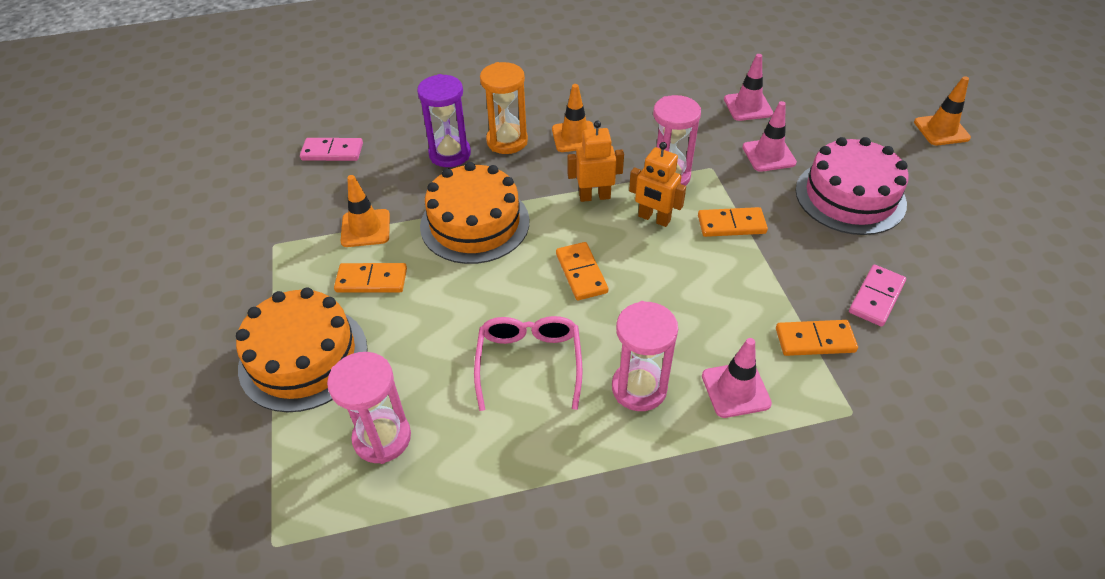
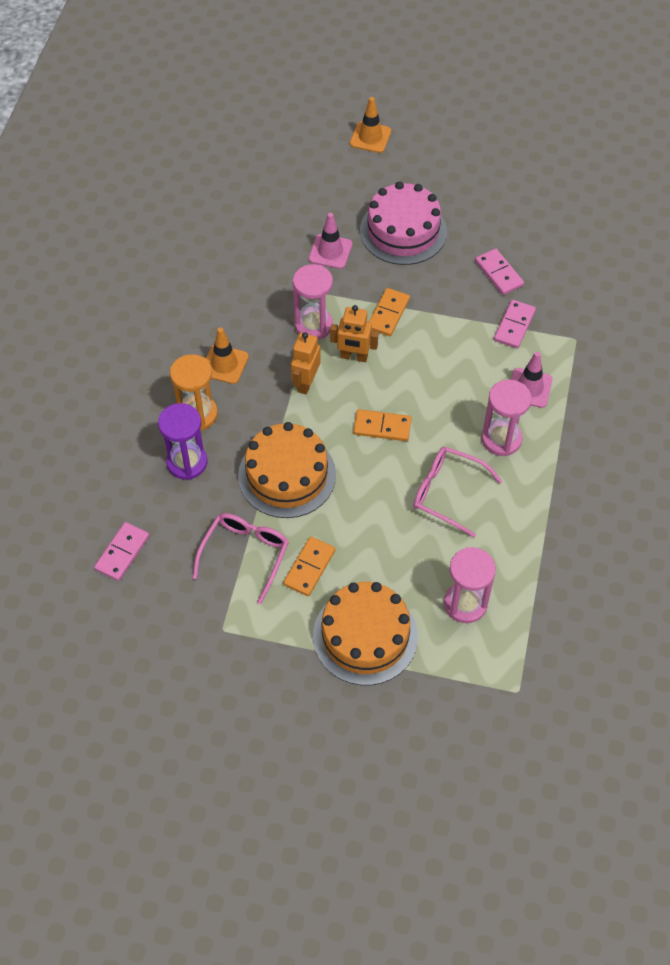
camera: 65 degrees left, 10 degrees up
(365, 228) = (245, 555): orange traffic cone -> pink glasses
(654, 219) = (353, 357): orange robot -> orange robot turned 45 degrees clockwise
(748, 106) = (265, 232): pink traffic cone -> none
(815, 340) = (514, 325): orange domino -> pink domino

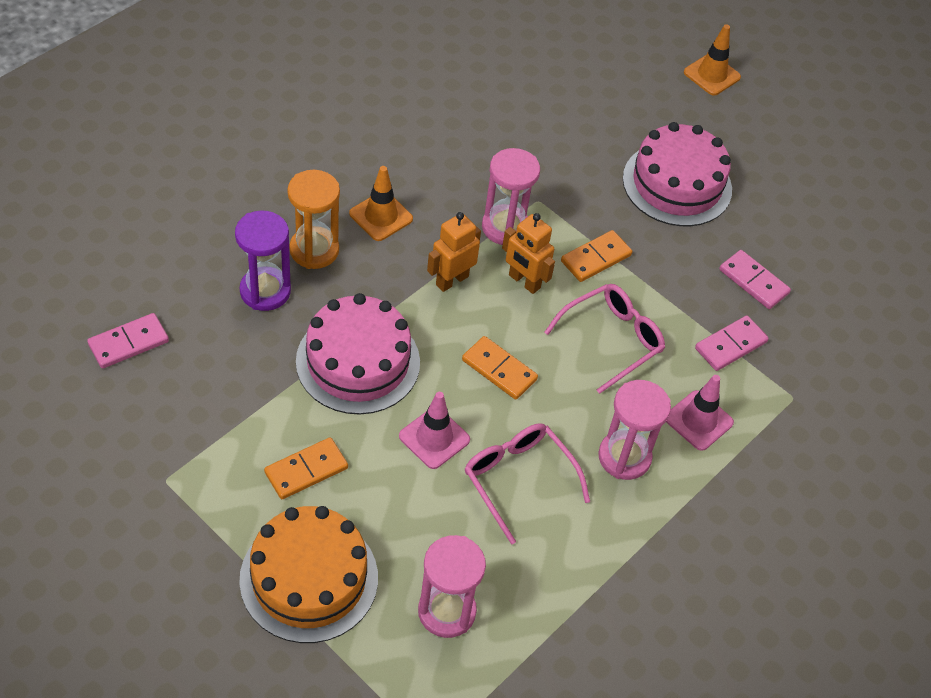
camera: 25 degrees right, 5 degrees down
(245, 555) = (249, 417): pink glasses -> pink glasses (611, 340)
(287, 475) = (358, 362): orange cake -> pink cake
(330, 251) = (580, 164): pink traffic cone -> pink traffic cone (434, 438)
(498, 273) = (753, 282): pink domino -> pink domino turned 45 degrees counterclockwise

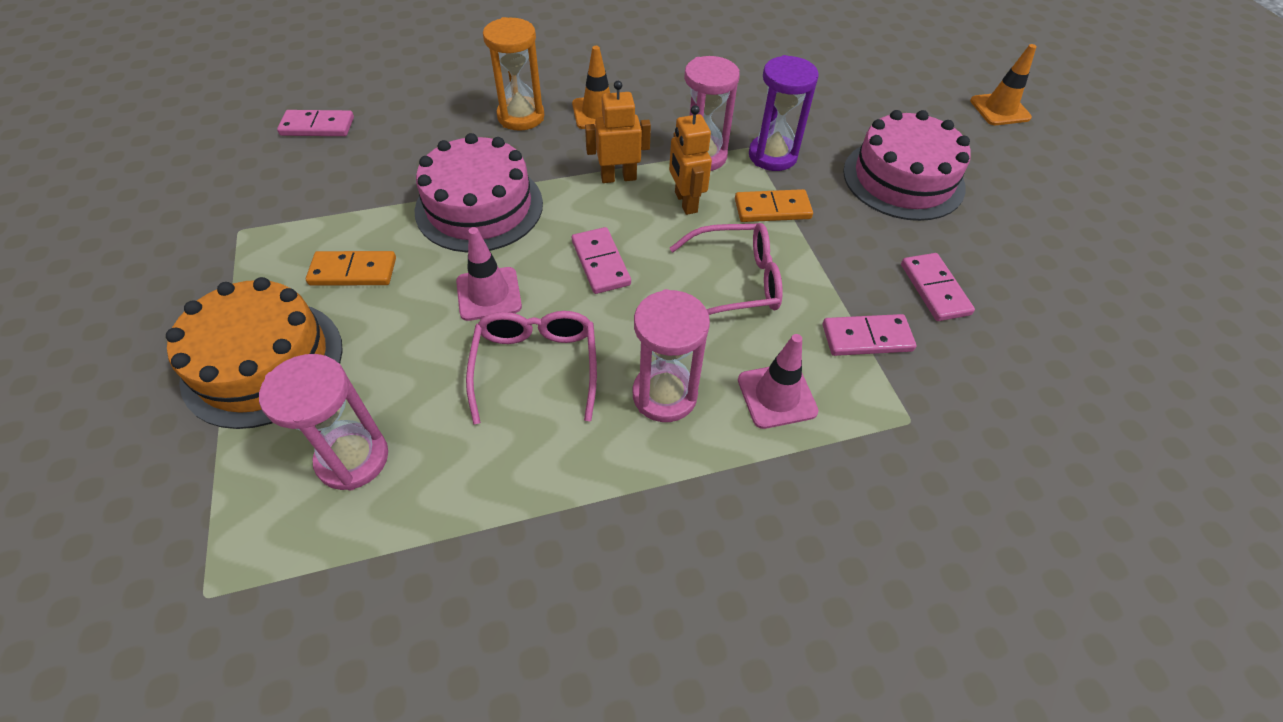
camera: 35 degrees right, 0 degrees up
(265, 291) = (454, 130): purple hourglass -> purple hourglass (772, 156)
(499, 370) = (601, 263): orange domino -> pink domino

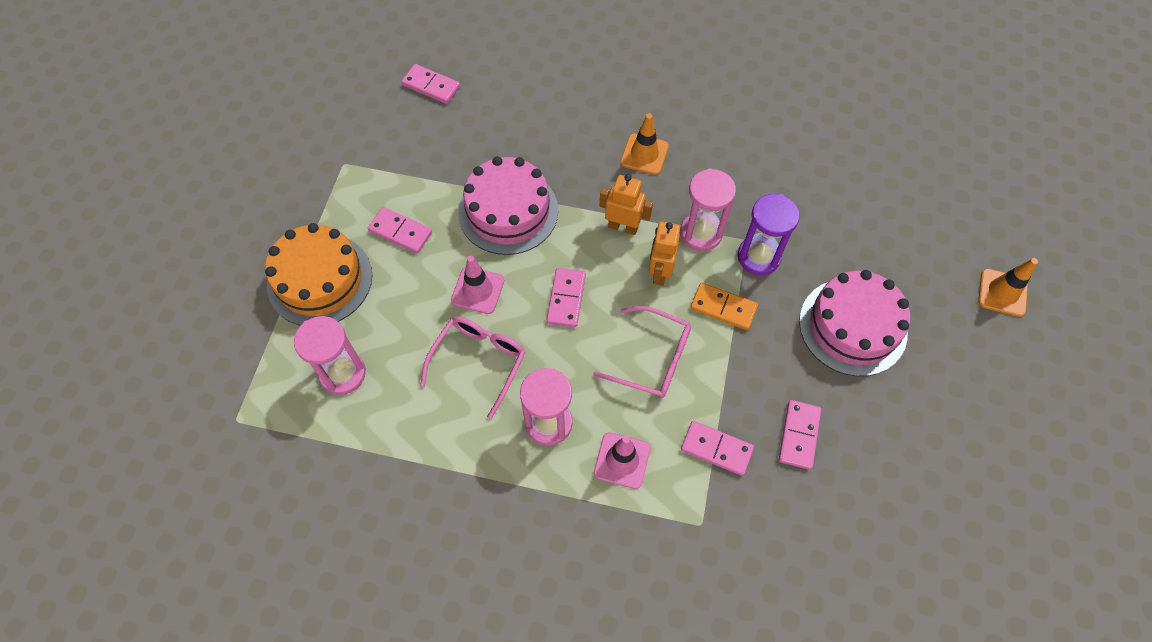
camera: 30 degrees right, 10 degrees up
(353, 271) = (400, 232): orange domino -> pink domino
(521, 116) = (582, 134): orange hourglass -> none

